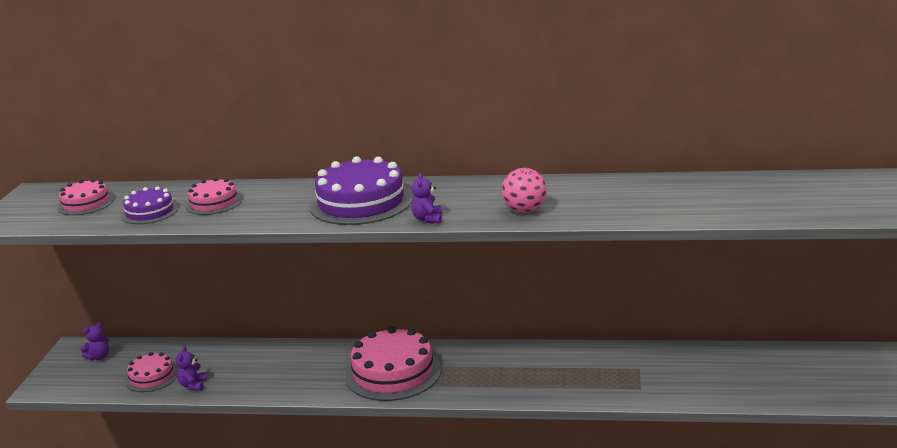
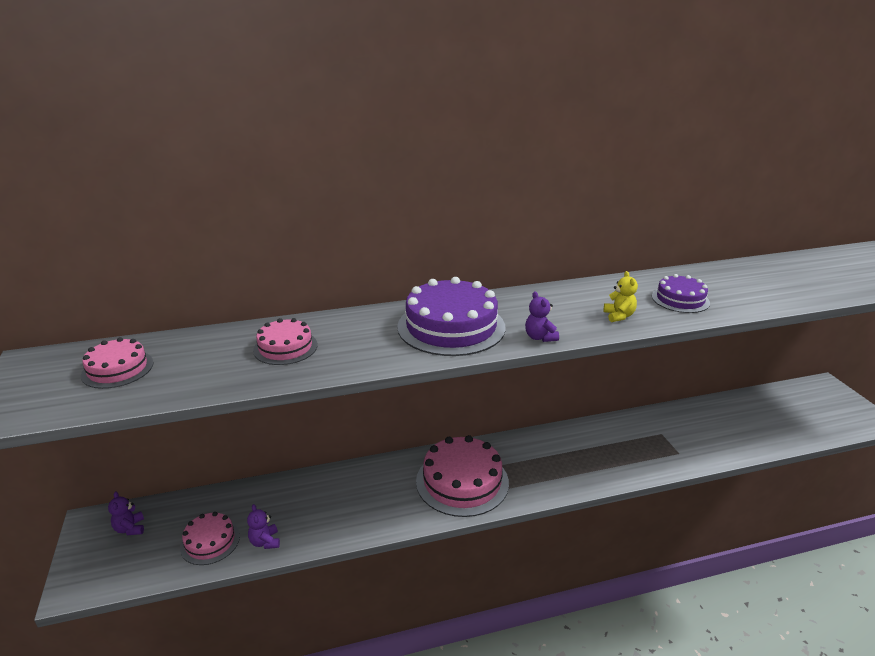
camera: 25 degrees left, 5 degrees up
(99, 357) = (130, 528): purple teddy bear -> purple teddy bear turned 135 degrees clockwise
(149, 212) = (214, 369): purple cake -> purple cake (680, 299)
(525, 210) = (619, 316): pink ball -> yellow teddy bear

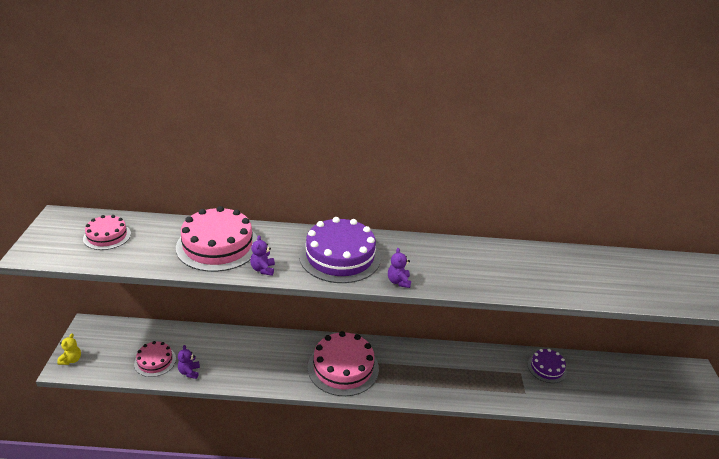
camera: 15 degrees right, 5 degrees up
(130, 528) = (109, 337): purple teddy bear -> purple teddy bear (263, 269)
(285, 347) = (218, 245): pink cake -> pink cake, size x1.81
(619, 316) = (472, 278): yellow teddy bear -> yellow teddy bear (71, 360)
(680, 299) = (533, 275): purple cake -> purple cake (546, 368)

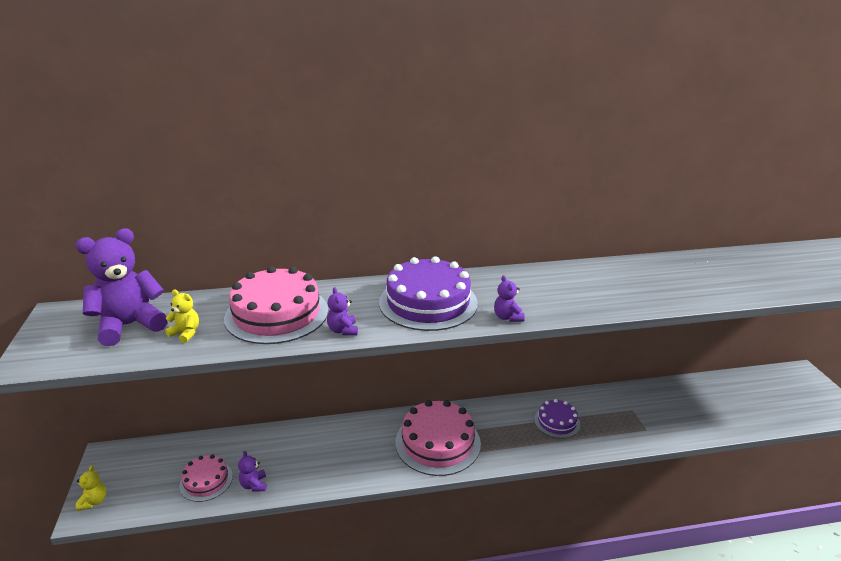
camera: 10 degrees left, 5 degrees down
(107, 236) = (130, 325): pink cake -> purple teddy bear
(145, 250) = (186, 333): none -> yellow teddy bear
(546, 368) = (656, 399): purple cake -> purple cake (557, 422)

